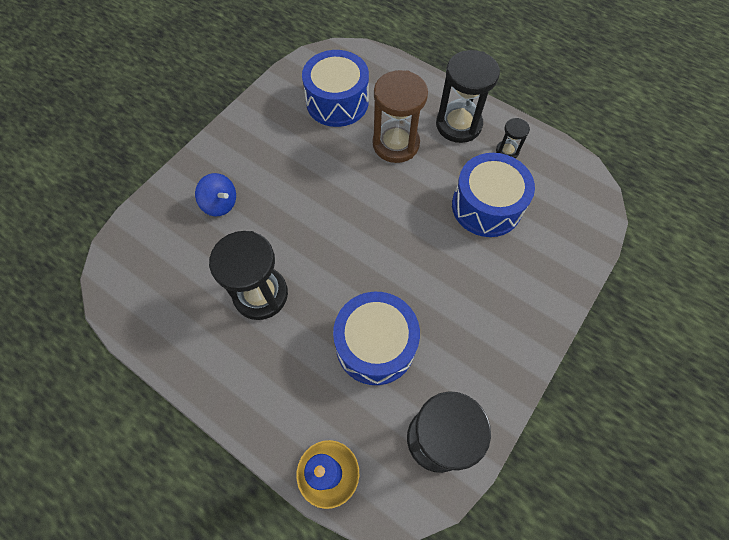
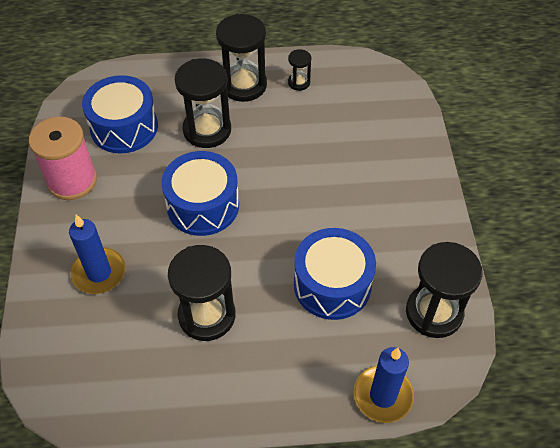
camera: 40 degrees left, 10 degrees down
(220, 204) = (99, 273): blue spinning top -> blue candle
(265, 120) = (72, 180): none -> pink spool
(395, 144) = (207, 130): brown hourglass -> black hourglass
(486, 206) = (320, 132): blue drum -> blue drum (203, 205)

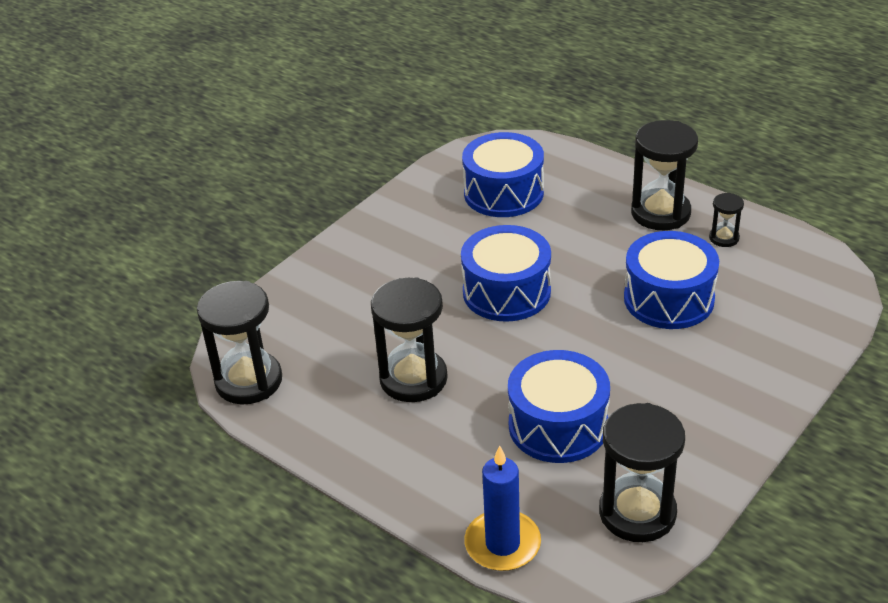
camera: 45 degrees right, 15 degrees down
(72, 180) = (413, 212): pink spool -> none
(99, 273) = (359, 293): blue candle -> none
(207, 130) = (580, 233): black hourglass -> black hourglass (249, 381)
(308, 147) = (668, 299): none -> blue drum

